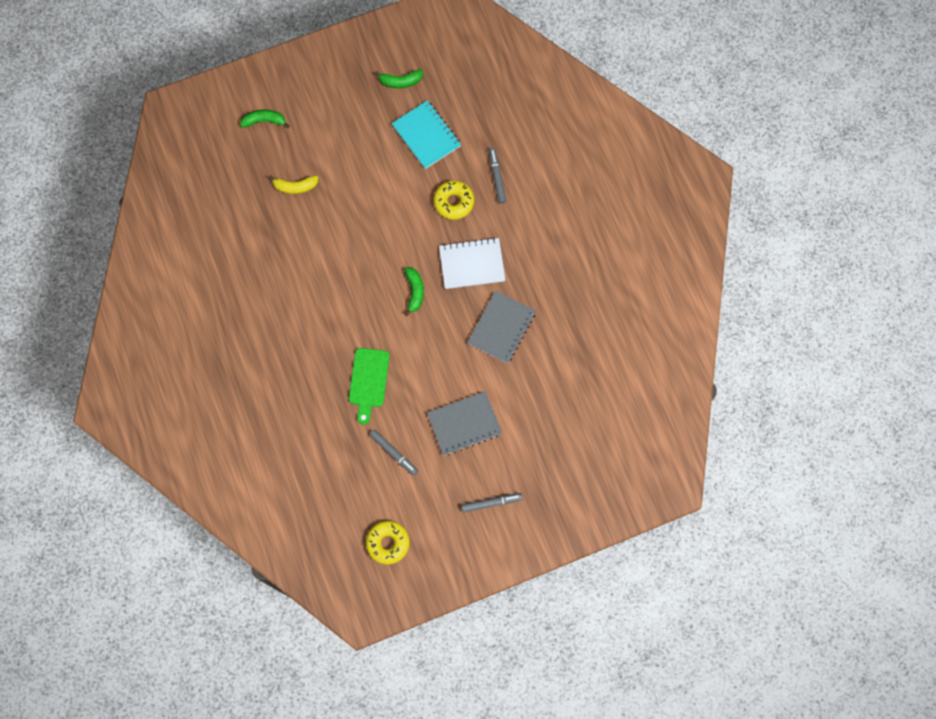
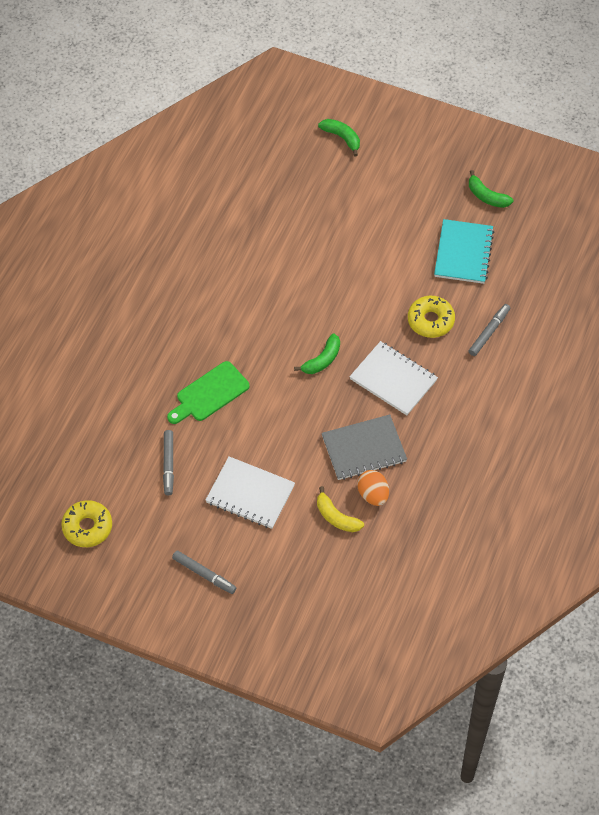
camera: 45 degrees right, 15 degrees down
(295, 187) = (313, 204): yellow banana -> yellow banana (336, 517)
(464, 424) = (250, 494): grey notebook -> white notebook
(537, 353) = (373, 495): none -> orange egg

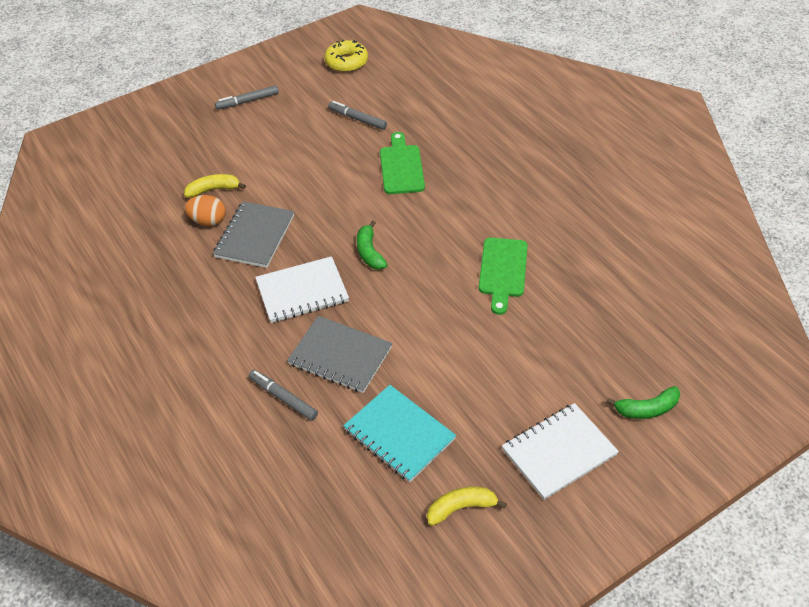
camera: 125 degrees right, 10 degrees down
(250, 494) = (286, 151): white notebook -> white notebook (558, 452)
(278, 266) = (503, 271): none -> green cutting board
(430, 321) = (340, 356): yellow donut -> grey notebook
(487, 196) = (461, 508): green banana -> yellow banana
(489, 332) = (283, 398): grey marker -> grey marker turned 150 degrees clockwise

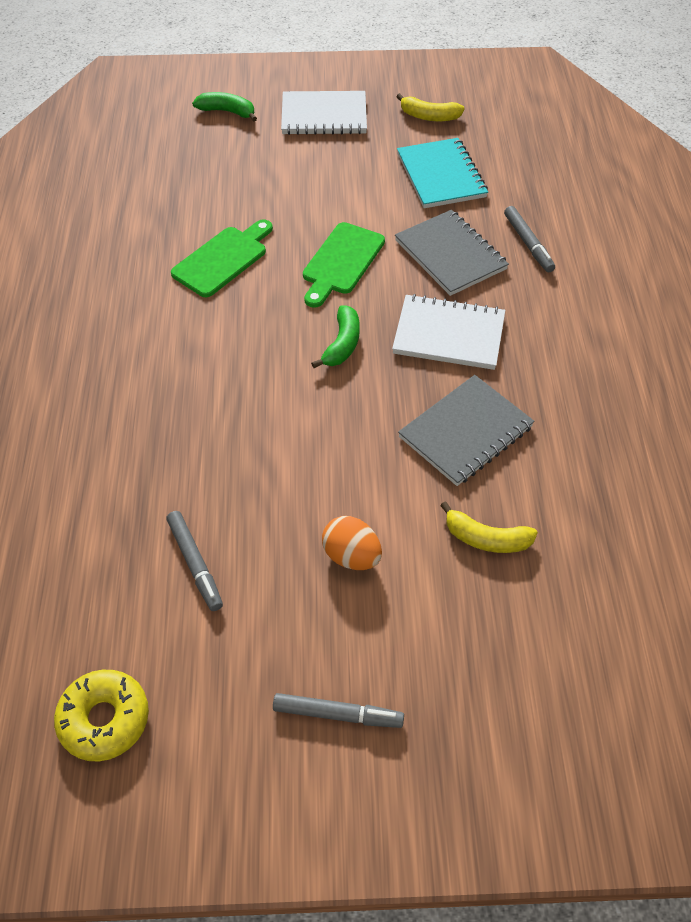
camera: 150 degrees left, 5 degrees up
(208, 221) = (517, 487): orange egg -> orange egg (351, 556)
(401, 167) = (209, 441): green cutting board -> green cutting board (341, 262)

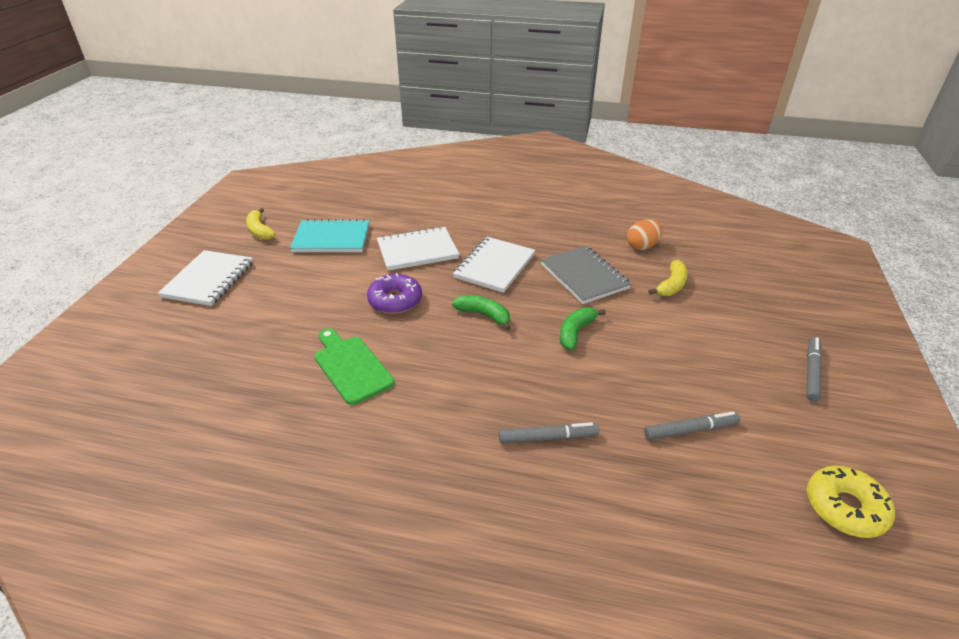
camera: 75 degrees left, 15 degrees down
(227, 112) = (144, 335): green banana -> green banana (576, 332)
(341, 262) = (395, 300): green cutting board -> purple donut
(351, 556) = (684, 344): orange egg -> orange egg (642, 246)
(429, 116) = (260, 231): yellow banana -> yellow banana turned 120 degrees clockwise
(450, 255) = (417, 250): grey notebook -> white notebook
(528, 243) = (425, 219): grey marker -> grey marker (548, 437)

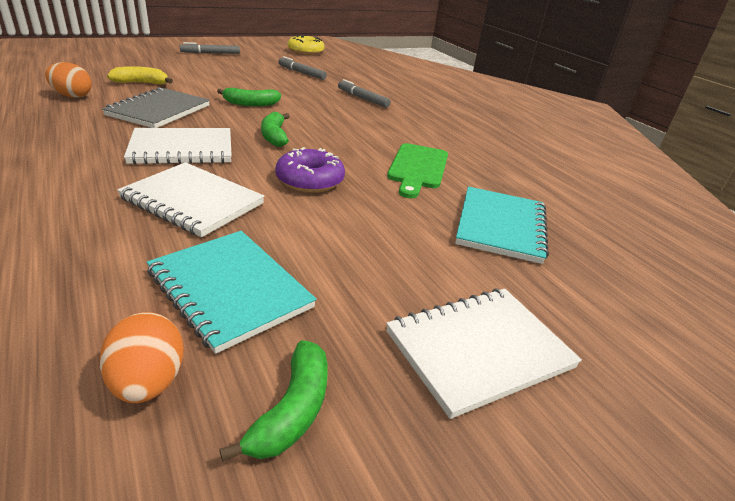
camera: 135 degrees left, 5 degrees down
(241, 354) = (501, 226): none -> turquoise notebook
(260, 231) = (292, 410): yellow banana -> green banana
(310, 212) = (148, 382): none -> orange egg

